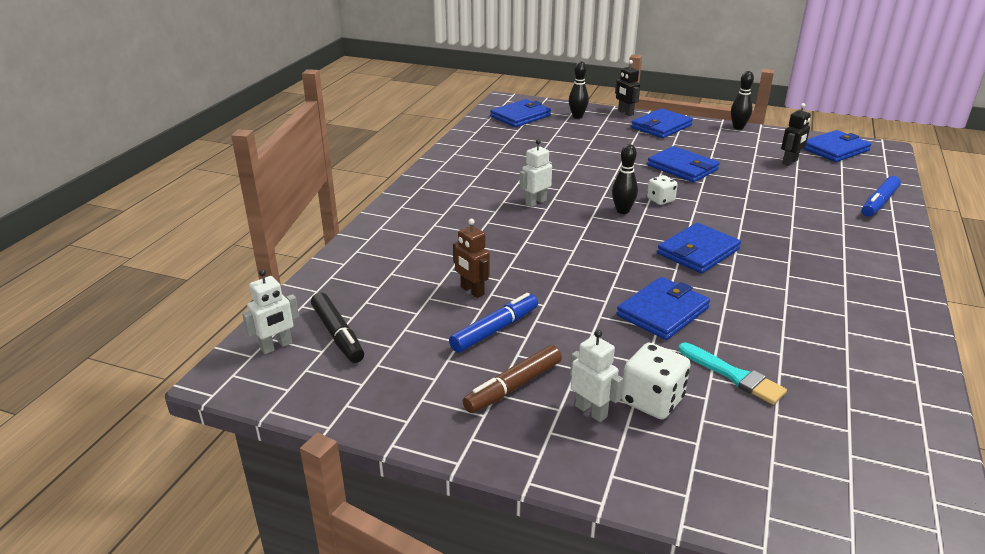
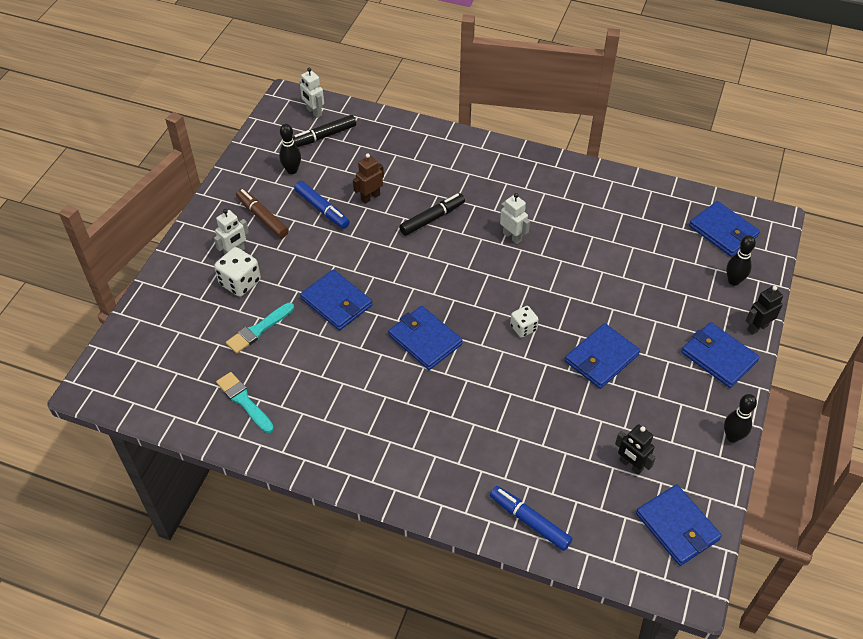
camera: 90 degrees right, 20 degrees up
(510, 247) = (432, 218): none -> black marker
(622, 211) = (499, 296): black bowling pin -> black bowling pin (292, 170)
(859, 380) = (244, 401): none -> turquoise brush

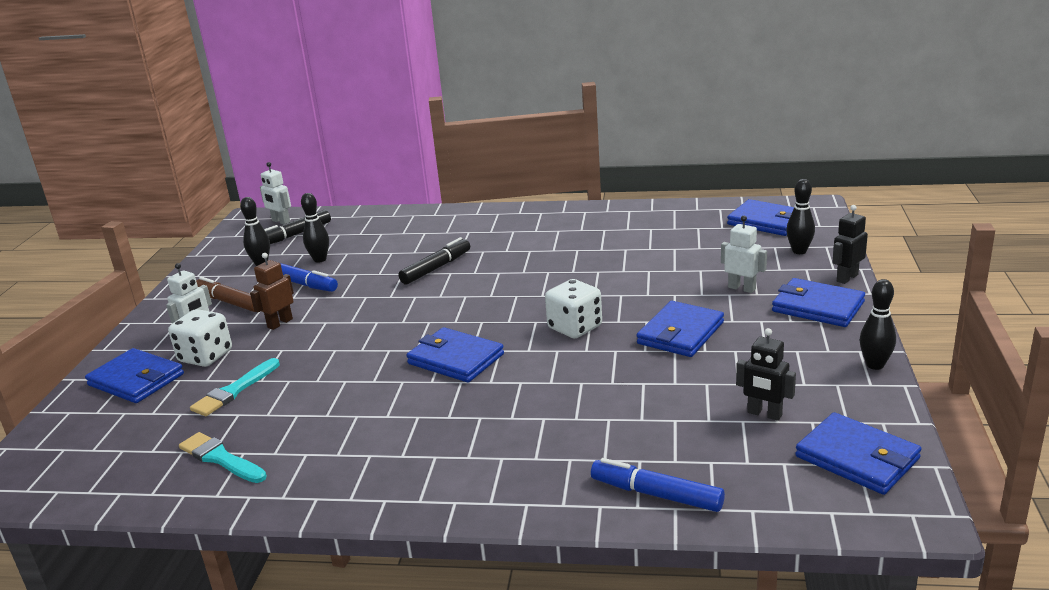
camera: 10 degrees left, 25 degrees down
(336, 302) = (334, 350): blue wallet -> blue wallet (136, 380)
(340, 179) = (320, 259): none -> black bowling pin
(370, 197) = (358, 266): brown robot -> brown robot (280, 323)
(512, 236) = (534, 264): white robot -> white robot (742, 288)
(523, 328) = (575, 327): white dice -> white dice, size x1.59

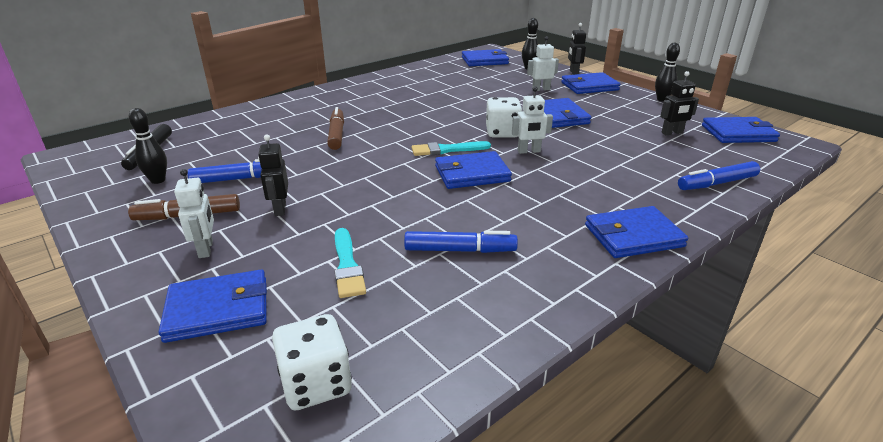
camera: 50 degrees left, 5 degrees up
(205, 356) = (257, 259): white dice -> white dice (316, 383)
(220, 458) = (448, 311): turquoise brush -> turquoise brush (447, 150)
(280, 323) = (280, 209): brown robot -> black robot
(281, 221) = (110, 149): white robot -> white robot (529, 151)
(311, 420) = (460, 250): none -> blue marker
(320, 259) = (218, 160): black bowling pin -> none
(436, 268) = (337, 134): black marker -> brown marker
(448, 489) = (633, 236): none -> blue wallet

